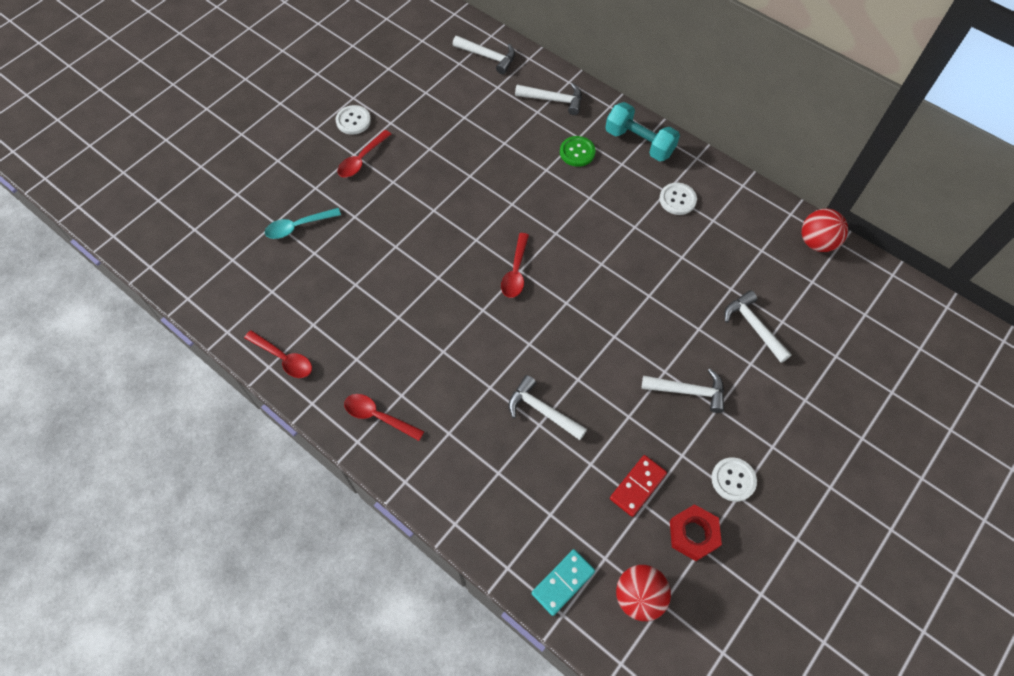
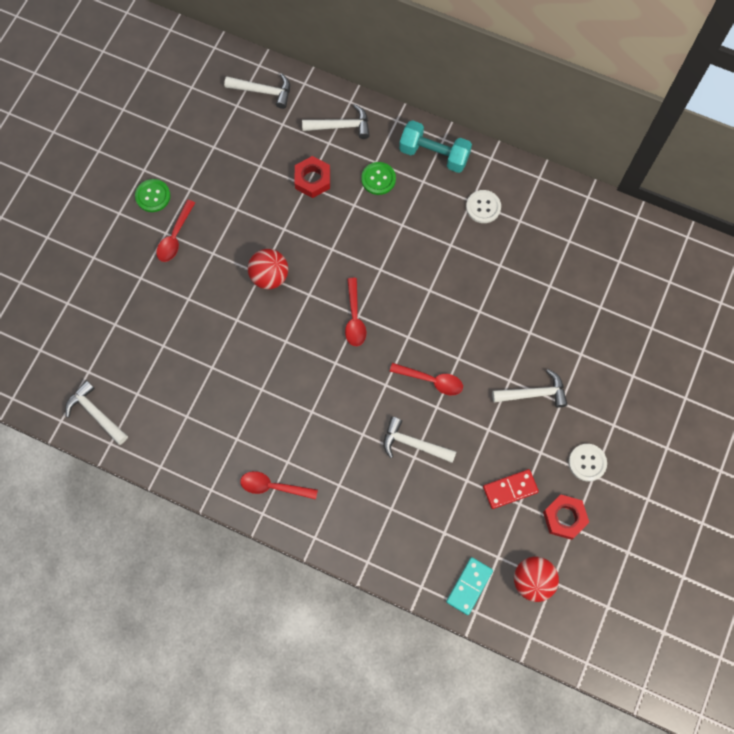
camera: 15 degrees left, 10 degrees up
(284, 358) = (171, 455): red spoon -> red spoon (431, 380)
(298, 227) = (138, 323): turquoise spoon -> none
(353, 121) = (153, 196): white button -> green button
(512, 139) = (312, 179): none -> red nut
(637, 486) = (510, 489): red domino -> red domino turned 45 degrees clockwise
(753, 326) = (576, 318): white hammer -> white hammer (96, 413)
(816, 242) = (616, 220): red ball -> red ball (269, 276)

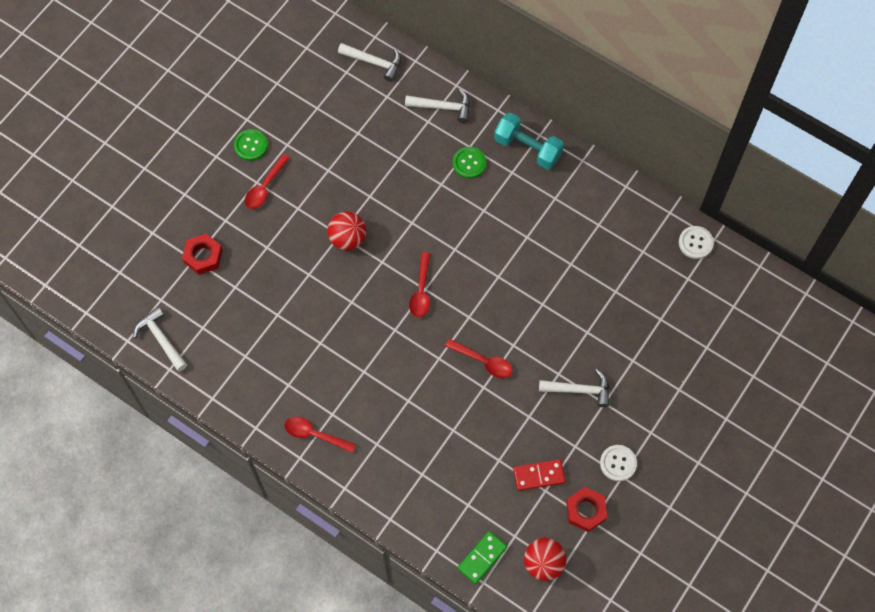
camera: 10 degrees right, 5 degrees down
(312, 179) = (406, 154): red nut -> red nut (203, 256)
(413, 444) = (455, 417): white hammer -> none
(469, 586) = (482, 558): turquoise domino -> green domino
(483, 207) = (565, 206): white button -> white button (695, 243)

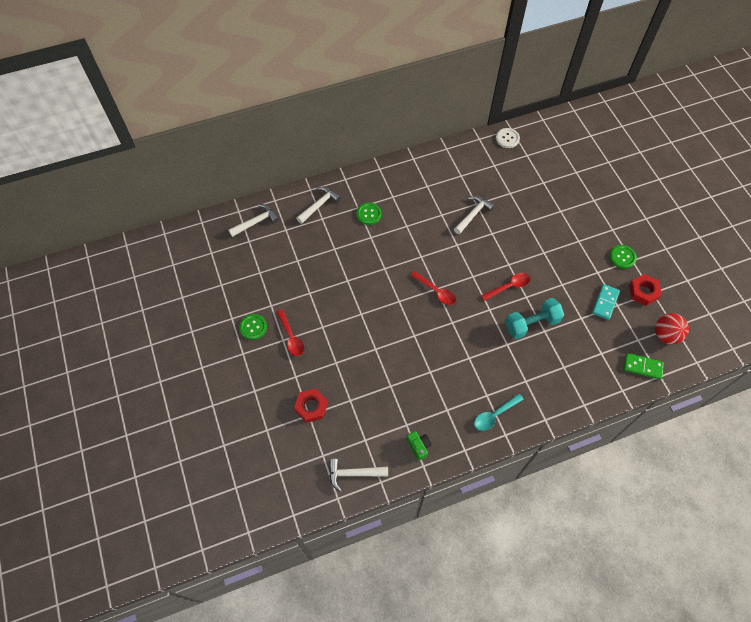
camera: 55 degrees left, 5 degrees down
(230, 381) = (418, 446): none -> green camera
(314, 434) = (494, 415): red spoon -> turquoise spoon
(347, 238) = (367, 311): red ball -> none
(482, 558) = (642, 367): green domino -> green domino turned 60 degrees counterclockwise
(527, 148) = (383, 179): turquoise dumbbell -> turquoise dumbbell (531, 324)
(539, 475) = (605, 302): red domino -> turquoise domino
(579, 390) = (562, 248): white hammer -> white hammer (473, 214)
(618, 463) = (622, 257): white button -> green button

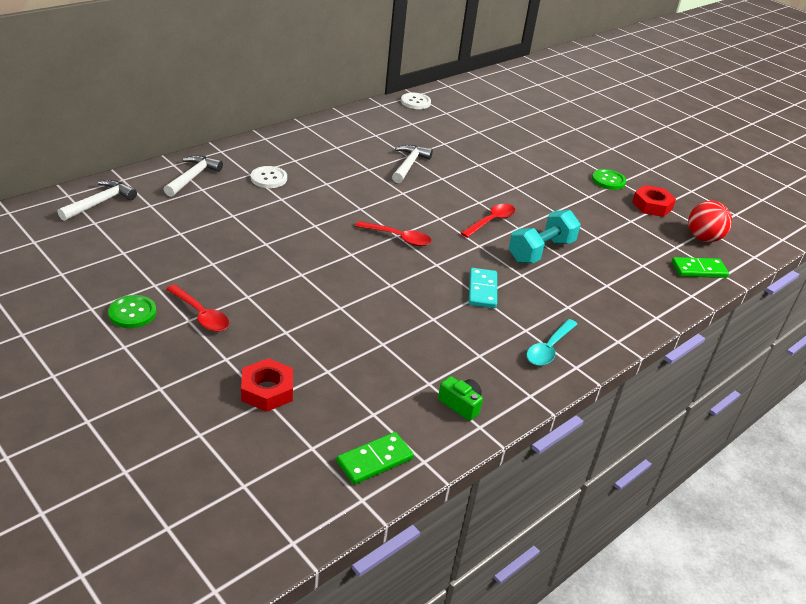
camera: 25 degrees left, 25 degrees down
(353, 473) = (374, 460): white hammer -> green domino
(369, 214) = (269, 178): green button -> white button
(605, 302) = (615, 220): turquoise domino -> turquoise domino (482, 290)

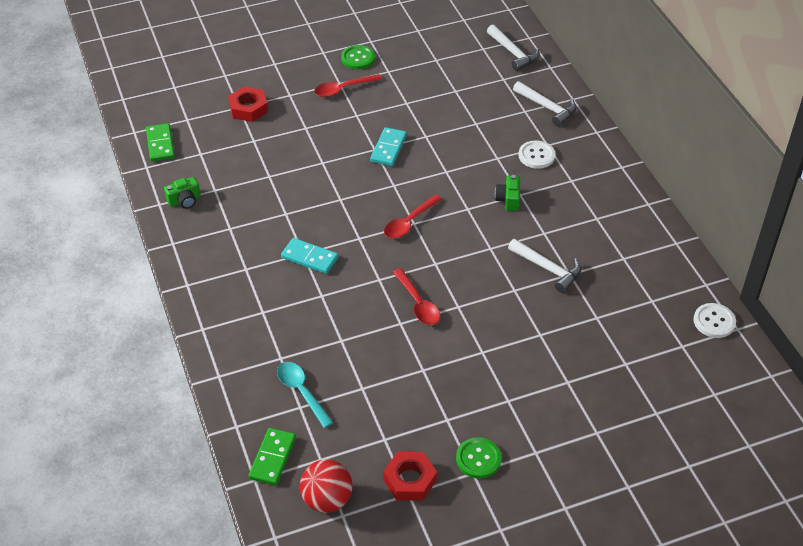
camera: 115 degrees right, 10 degrees up
(297, 264) = (388, 148): none -> turquoise domino
(336, 188) = (508, 199): none -> green camera
(541, 251) = (353, 326): turquoise dumbbell -> none
(549, 349) = (216, 275): turquoise spoon -> turquoise spoon (301, 392)

